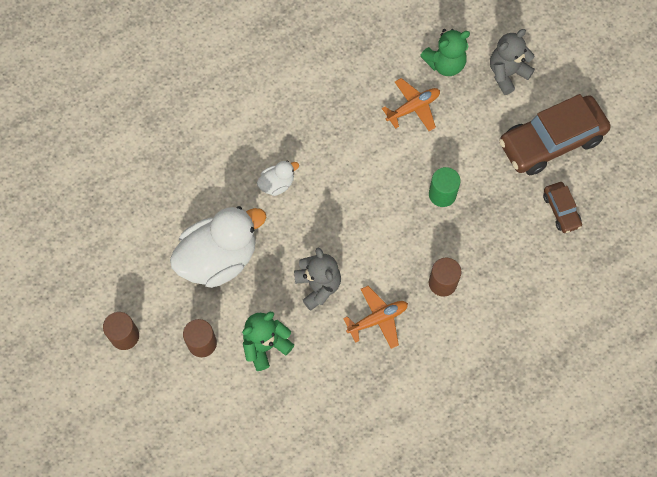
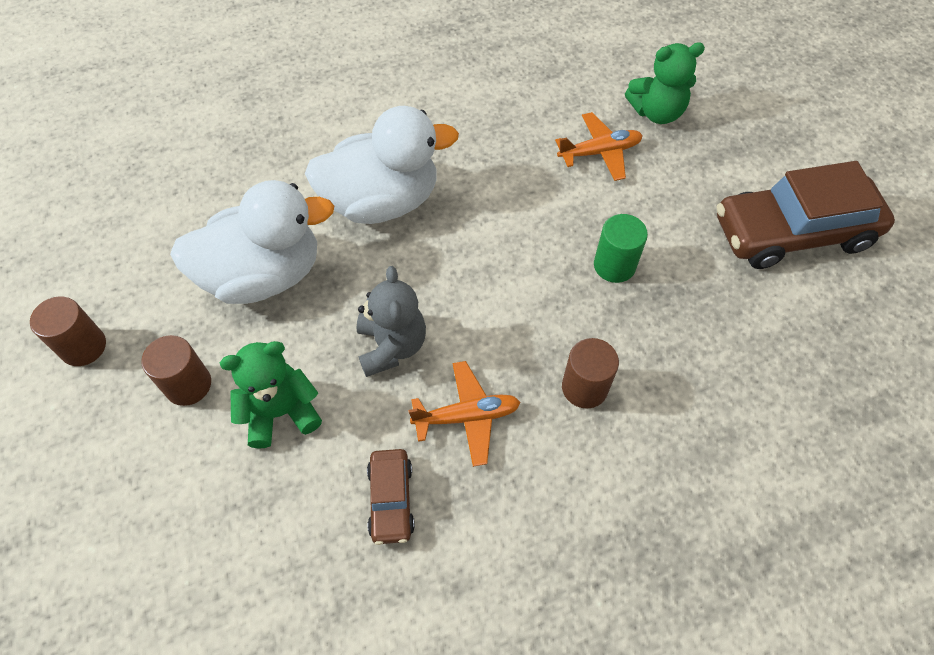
camera: 15 degrees right, 10 degrees down
(277, 184) = (382, 202): white duck -> white duck, size x2.20
(507, 73) = (741, 139): grey teddy bear -> none
(561, 210) = (795, 327): brown car -> brown car (391, 500)

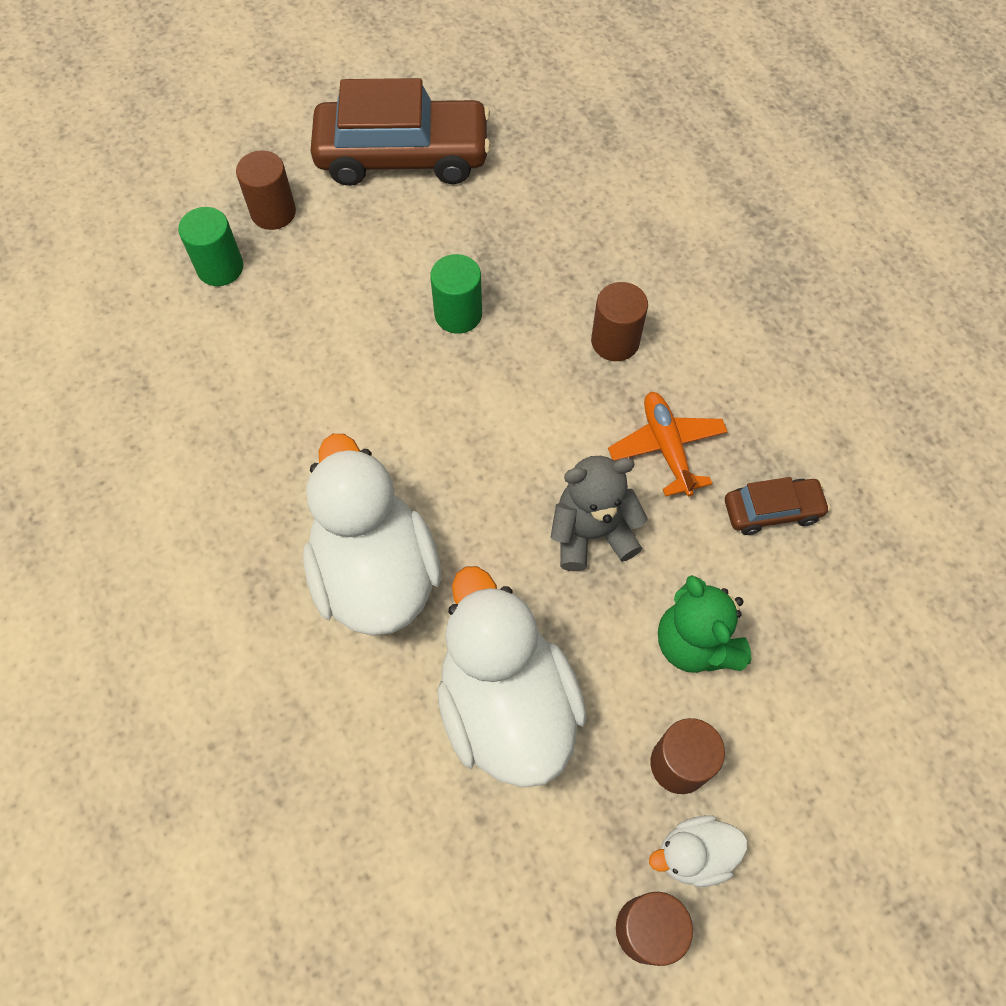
camera: 95 degrees left, 5 degrees up
(121, 385) = (694, 854): none -> white duck
(599, 152) = (287, 328): orange plane -> none
(656, 112) = (220, 268): green teddy bear -> green cylinder
(716, 143) = (273, 212): none -> brown cylinder
(793, 233) = (403, 156): brown car -> brown car turned 75 degrees counterclockwise

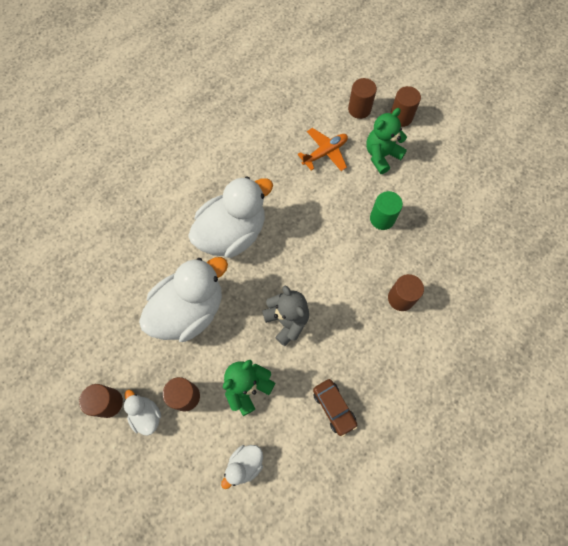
camera: 70 degrees right, 5 degrees up
(220, 268) = (359, 109): green cylinder -> brown cylinder
(334, 269) = (381, 155): none -> green teddy bear
(403, 156) = (465, 159): brown car -> none
(666, 448) = (348, 343): orange plane -> orange plane (325, 153)
(833, 691) = (245, 464): none -> white duck

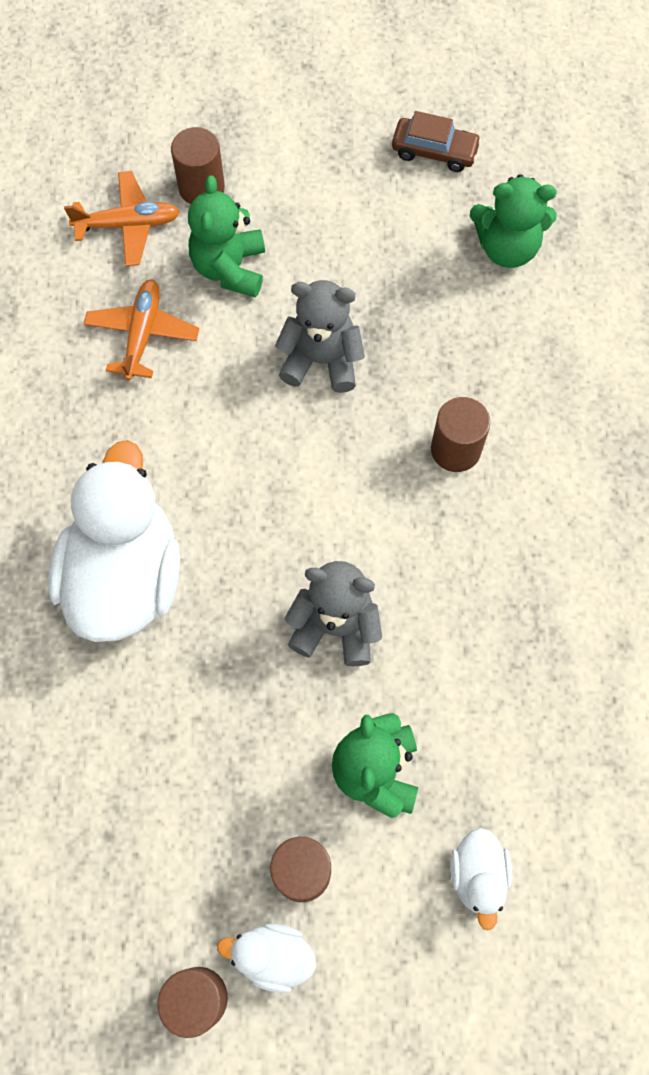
camera: 45 degrees left, 0 degrees up
(189, 310) = (178, 748): white duck -> none
(334, 407) = (515, 680): brown car -> brown car (434, 151)
(359, 109) = (128, 225): brown cylinder -> orange plane
(382, 218) = (321, 360): green cylinder -> grey teddy bear
(503, 239) = (507, 247): none -> green teddy bear

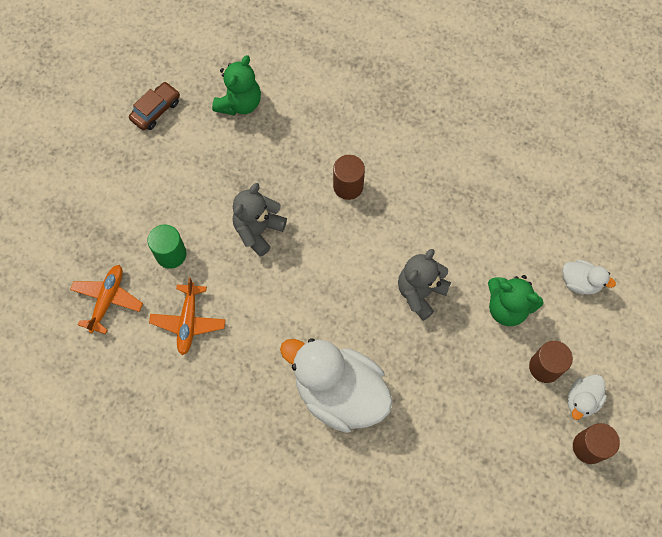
camera: 65 degrees left, 0 degrees up
(142, 334) = (188, 321): orange plane -> orange plane turned 120 degrees counterclockwise
(201, 188) = (106, 247): brown cylinder -> none
(230, 268) = (171, 254): green teddy bear -> green cylinder

